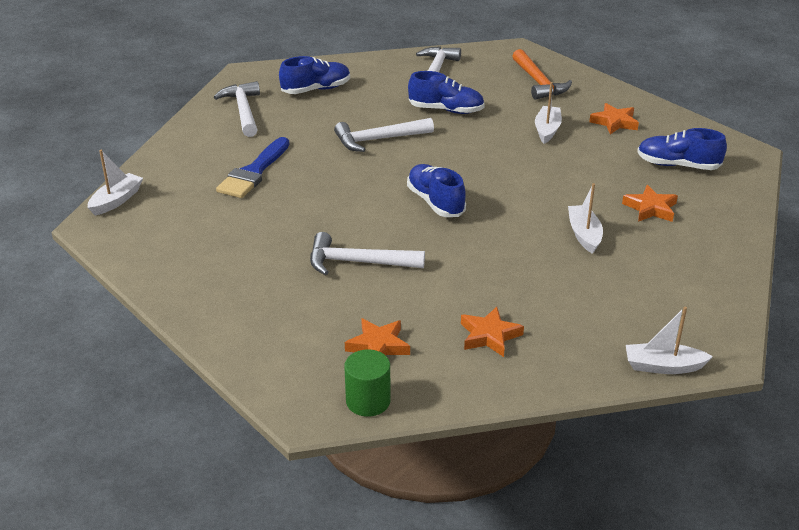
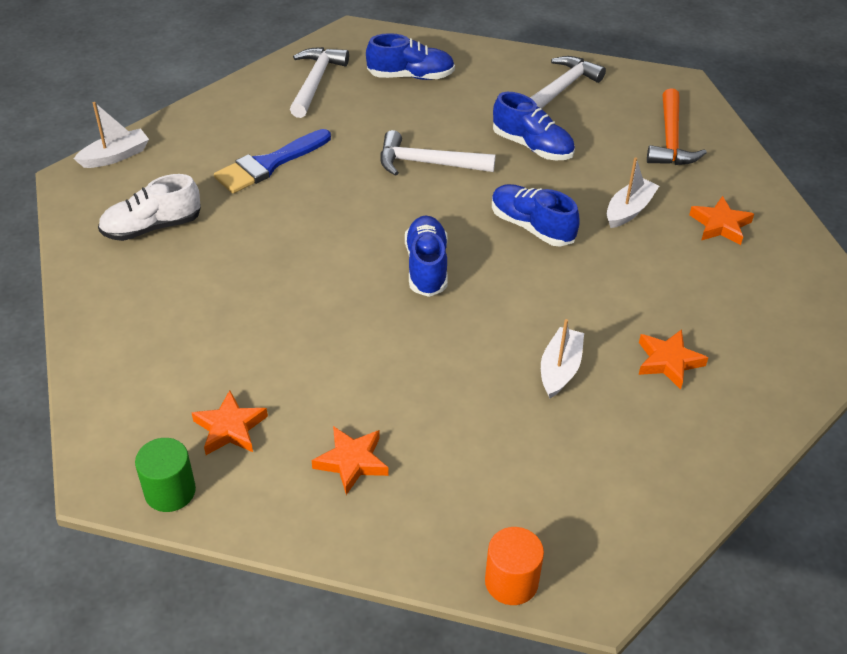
camera: 25 degrees right, 10 degrees up
(193, 238) = (152, 227): none -> white shoe
(358, 262) = (288, 316): white hammer -> none
(663, 366) = (511, 582): white boat -> orange cylinder
(677, 165) = (751, 312): blue shoe -> blue shoe (531, 227)

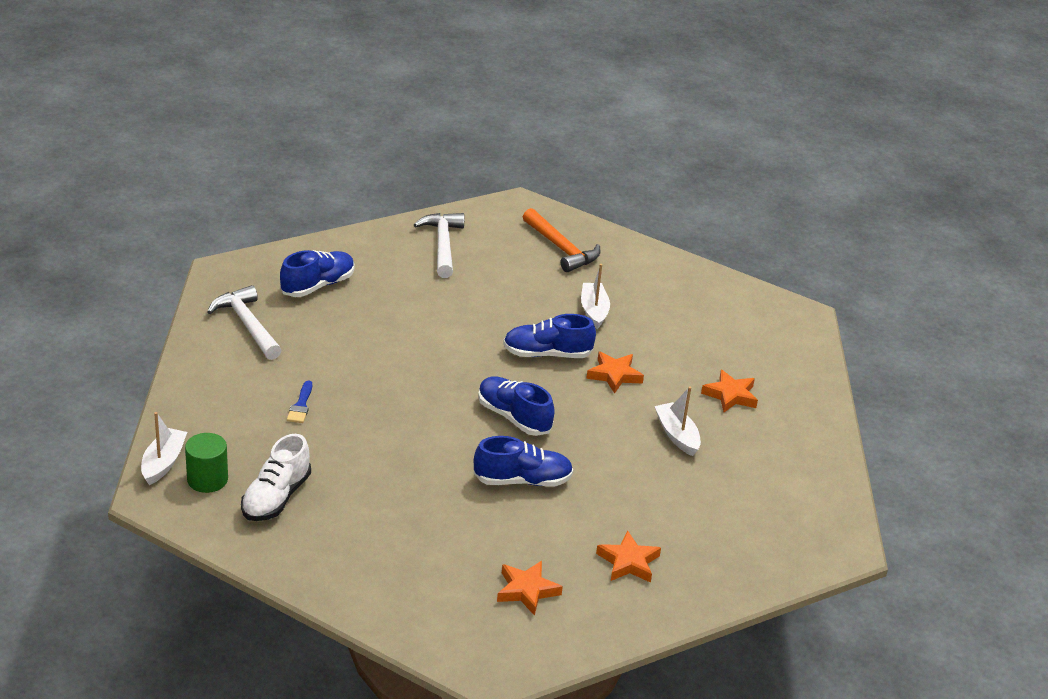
camera: 45 degrees left, 10 degrees down
(170, 491) = (542, 650): green cylinder -> green cylinder (207, 479)
(269, 164) = (301, 405): blue brush -> blue brush, size x0.51
(428, 163) = (419, 345): white hammer -> none
(511, 582) = (797, 568): orange cylinder -> none
(532, 146) = (476, 297): blue shoe -> blue shoe (522, 480)
(720, 225) = (659, 293): orange star -> orange star (614, 375)

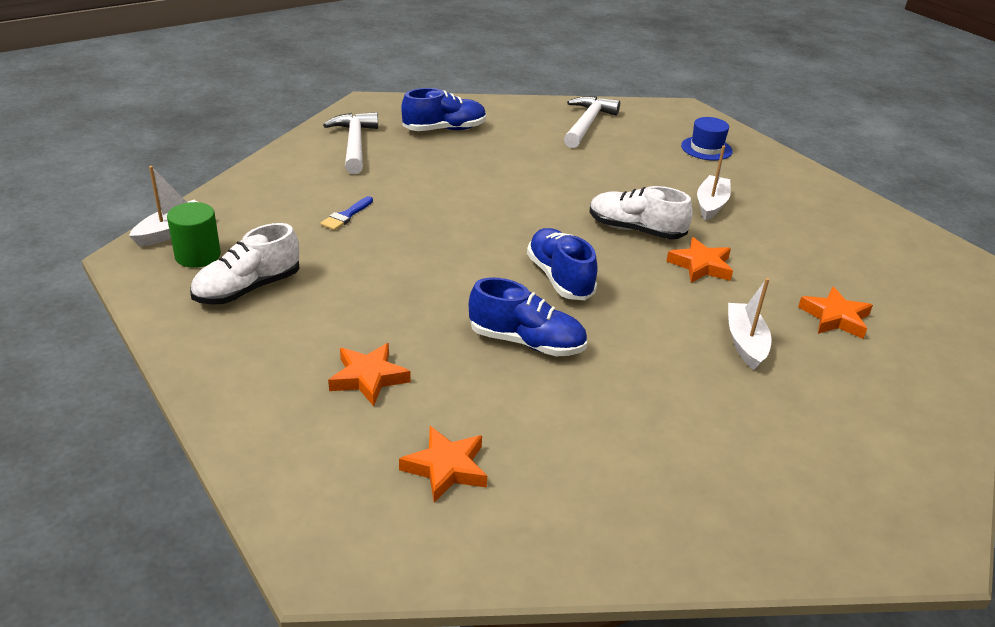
camera: 25 degrees right, 0 degrees up
(547, 354) = (635, 230): blue shoe -> white shoe
(561, 248) = (706, 148): orange hammer -> blue hat
(628, 562) = (601, 472): orange star -> orange star (368, 378)

